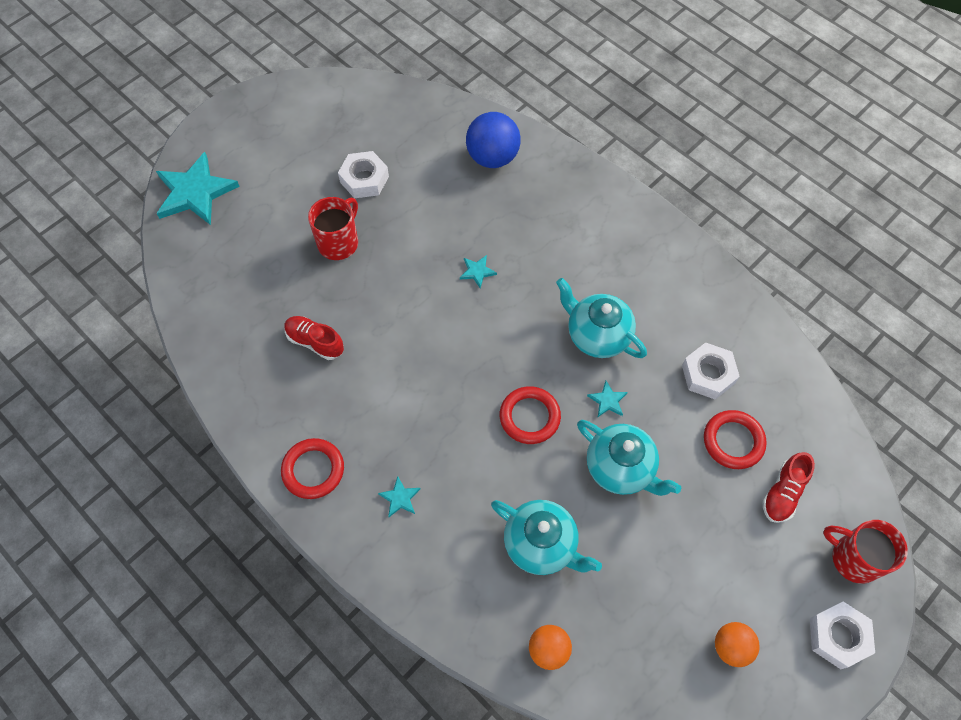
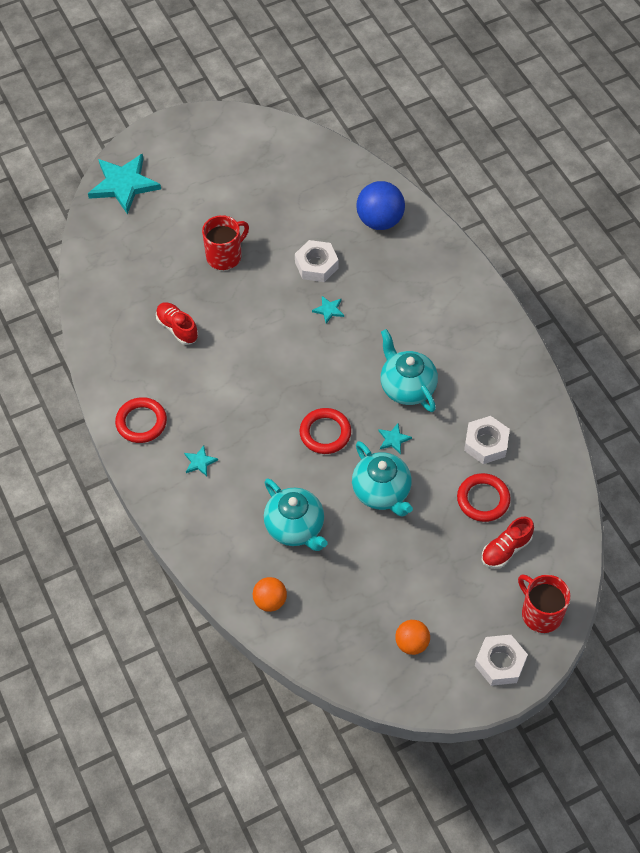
camera: 20 degrees right, 5 degrees down
(364, 179) = (265, 210): white nut -> white nut (316, 265)

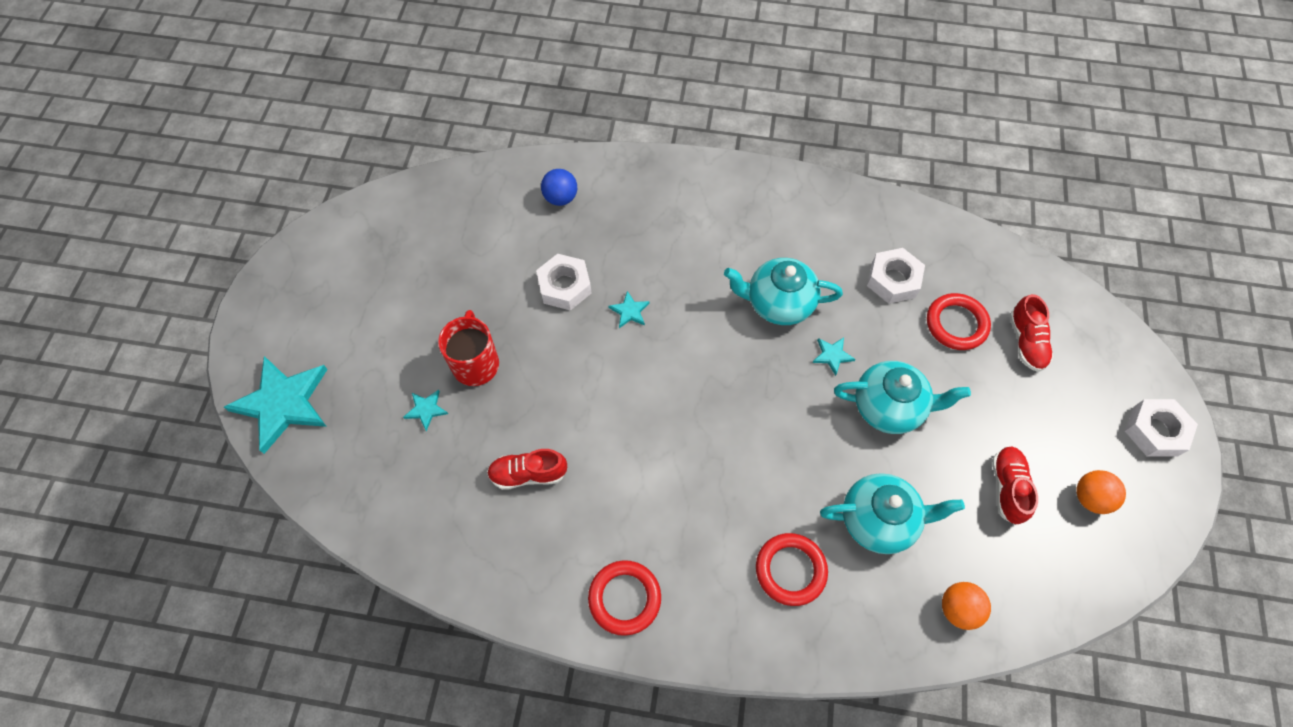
camera: 55 degrees left, 5 degrees up
(199, 462) = (726, 567): turquoise star -> turquoise star (426, 409)
(325, 433) = (779, 413): red ring -> red ring (790, 570)
(378, 590) = (1007, 488): none -> red shoe
(380, 220) = (560, 198): blue ball -> blue ball, size x0.61
(541, 613) = (1116, 359): red mug -> none

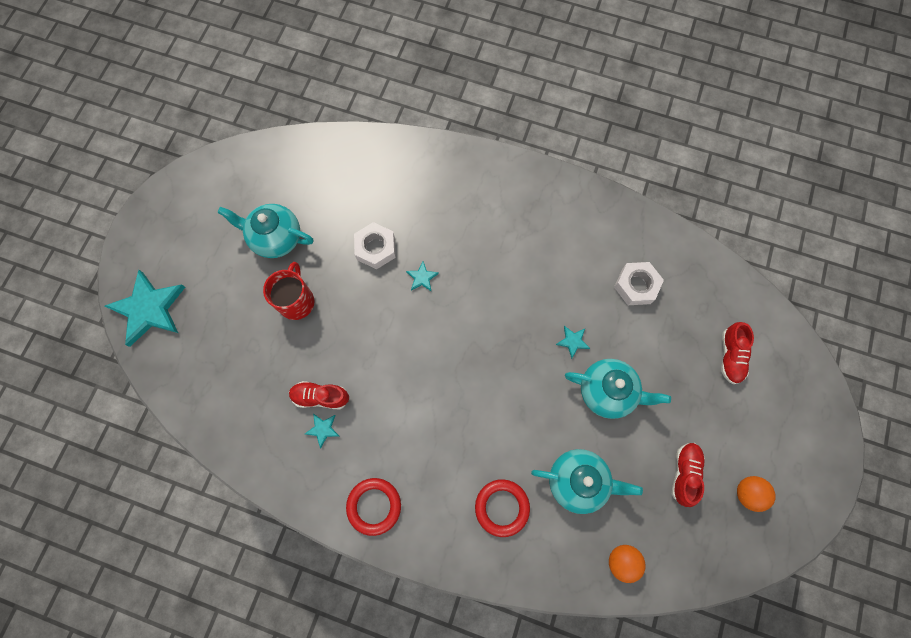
camera: 10 degrees right, 10 degrees up
(426, 409) = (253, 332): turquoise star -> turquoise star (323, 429)
(560, 198) = (386, 172): blue ball -> none
(778, 303) = (539, 290): turquoise teapot -> turquoise teapot (275, 238)
(956, 324) = (678, 332): red ring -> none
(1155, 431) = (814, 448): white nut -> none

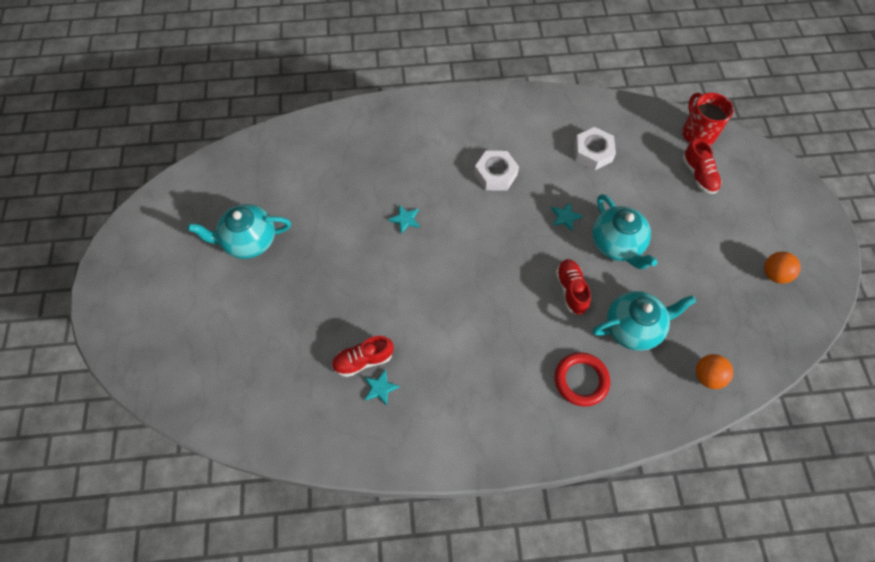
camera: 25 degrees left, 10 degrees down
(149, 309) = (149, 355): turquoise star -> none
(296, 301) = (297, 287): red mug -> red mug (697, 133)
(374, 506) = (464, 434): red ring -> none
(376, 248) = (349, 212): white nut -> white nut (495, 174)
(607, 391) = (617, 244): turquoise teapot -> turquoise teapot turned 75 degrees clockwise
(684, 473) = (716, 281): red shoe -> red shoe (571, 290)

